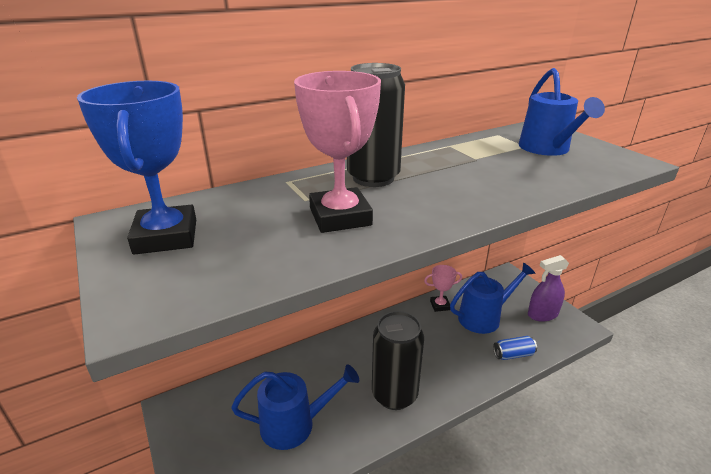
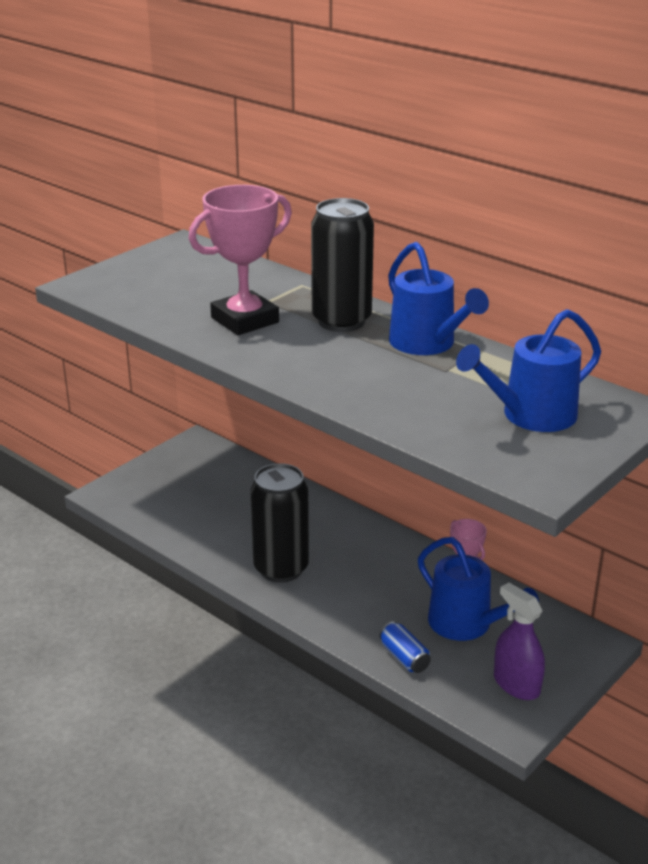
camera: 70 degrees right, 0 degrees up
(166, 236) = (172, 266): blue trophy -> none
(294, 424) = (211, 513): blue watering can -> blue watering can (427, 344)

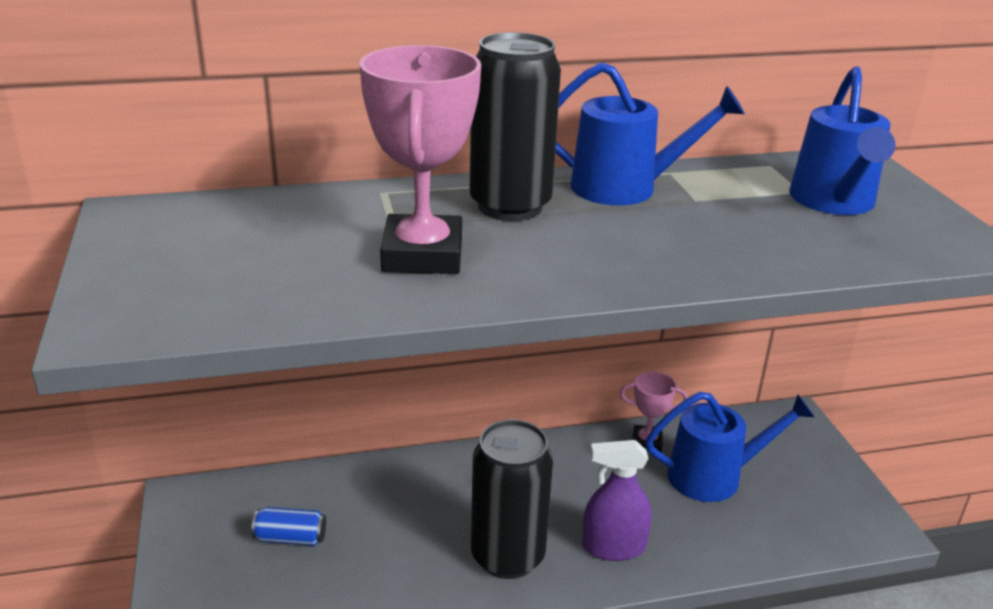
camera: 55 degrees left, 0 degrees up
(404, 657) = (733, 544): blue can -> blue can (290, 538)
(516, 684) = (823, 494): purple spray bottle -> purple spray bottle (613, 547)

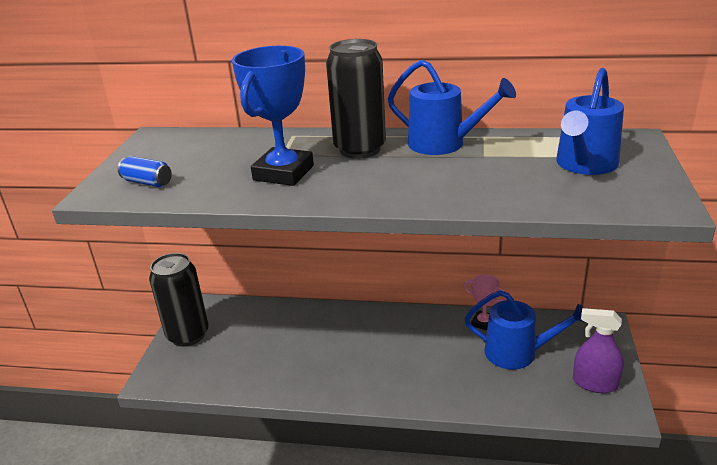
camera: 25 degrees right, 0 degrees up
(290, 538) = (237, 338): blue can -> blue can (147, 182)
(422, 255) = (283, 173): pink trophy -> blue trophy
(507, 556) = (353, 374): black can -> black can (188, 335)
(613, 547) = (422, 382): purple spray bottle -> purple spray bottle (595, 383)

